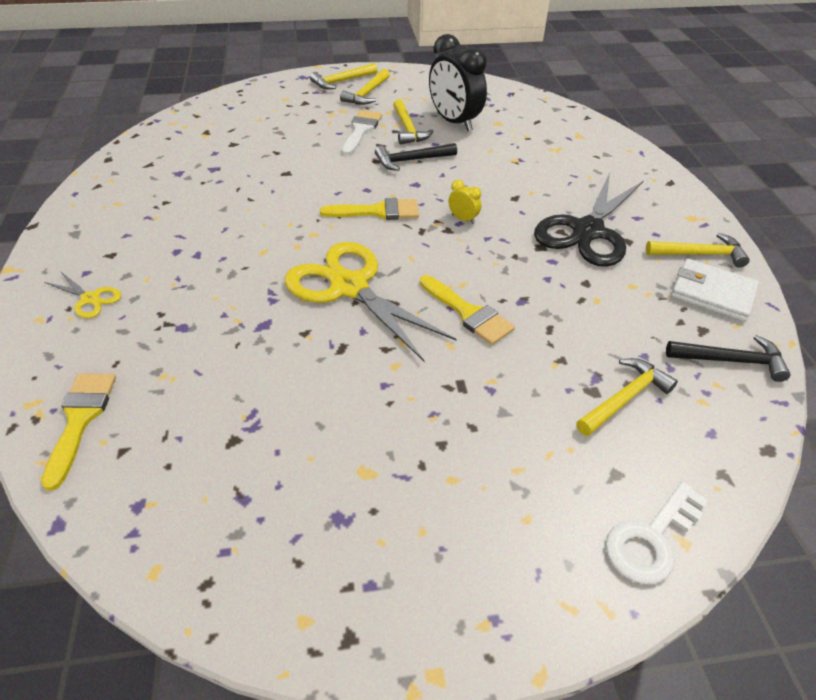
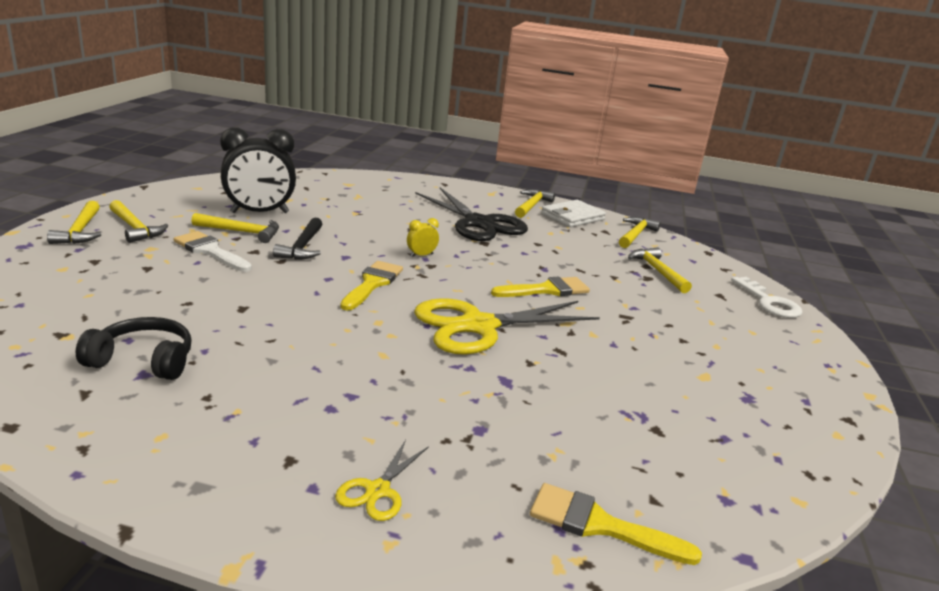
camera: 70 degrees left, 20 degrees down
(90, 299) = (378, 490): yellow scissors -> yellow scissors turned 150 degrees clockwise
(193, 167) = (143, 360): none -> black headphones
(730, 360) = (635, 235): black hammer -> yellow hammer

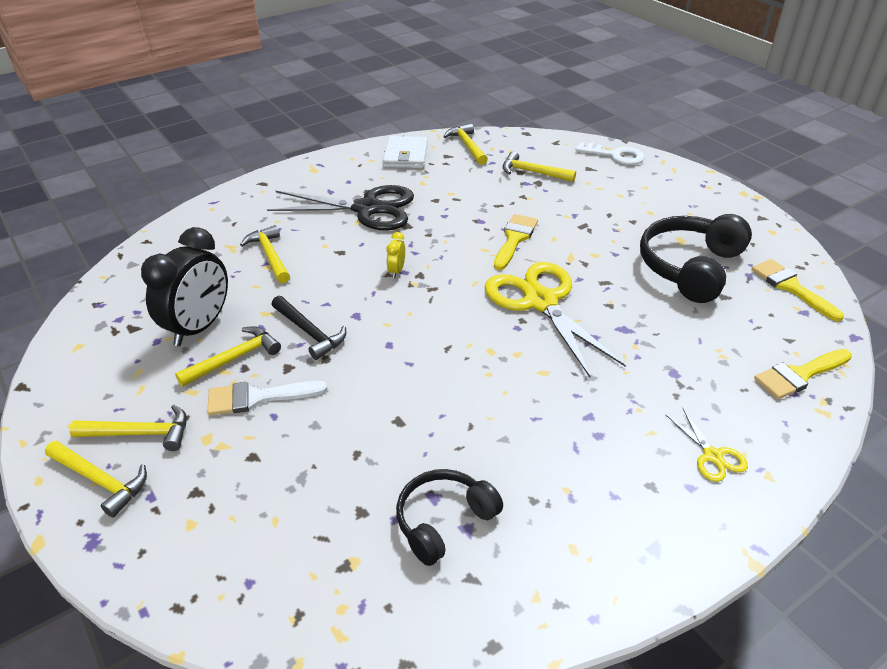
camera: 45 degrees left, 15 degrees up
(372, 283) = (422, 323): yellow brush -> yellow brush (791, 287)
(478, 326) = (540, 302): yellow scissors -> yellow scissors turned 135 degrees clockwise
(531, 206) = (363, 163): yellow hammer -> yellow hammer (270, 256)
(668, 394) = (690, 267): none -> black headphones

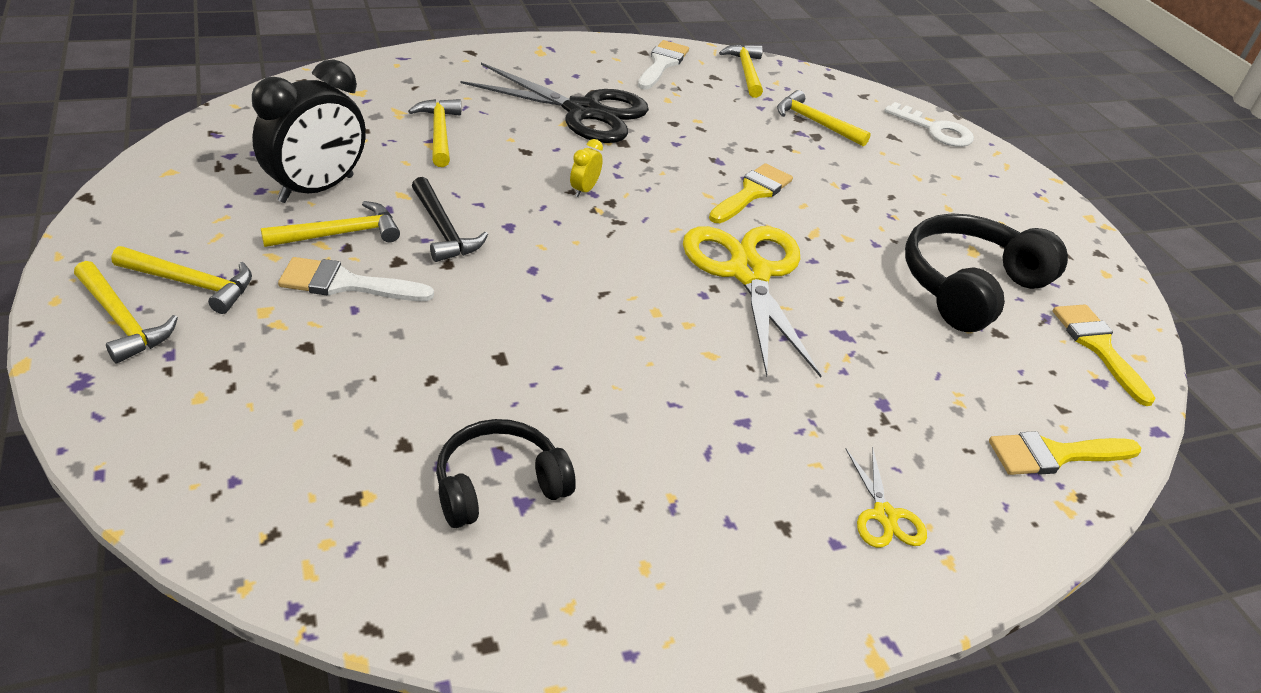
camera: 10 degrees right, 0 degrees up
(405, 155) = (662, 64): white wallet -> white brush

